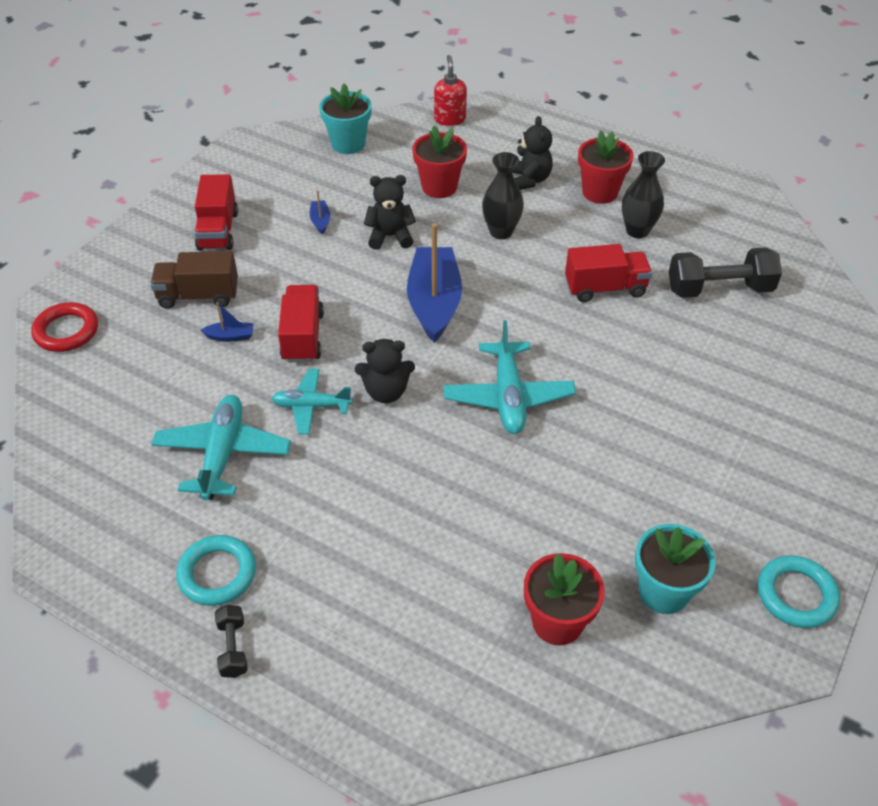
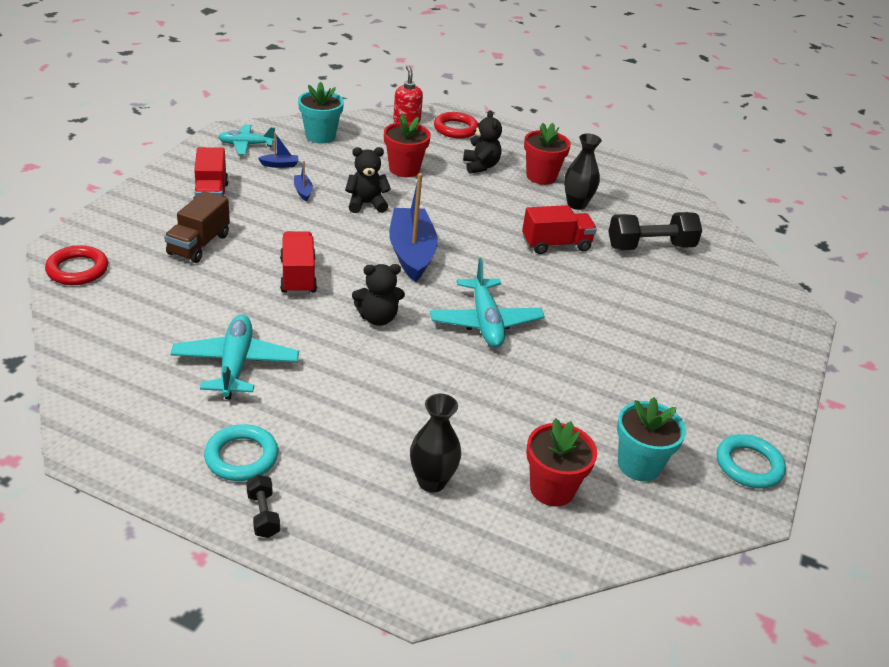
camera: 10 degrees left, 10 degrees down
(198, 295) = (199, 244): brown truck -> brown truck turned 60 degrees counterclockwise
(230, 336) = (232, 275): blue boat -> blue boat (280, 165)
(311, 406) = (312, 328): turquoise plane -> turquoise plane (246, 145)
(501, 232) = (462, 202): black vase -> black vase (432, 481)
(506, 128) = (455, 129): none -> red ring

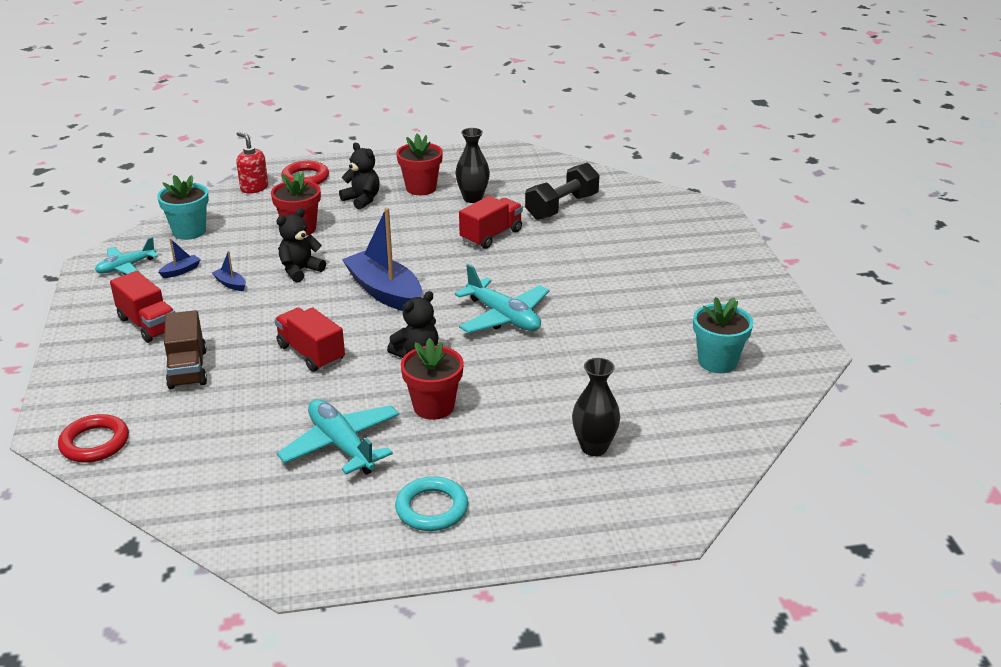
camera: 30 degrees left, 5 degrees down
(263, 515) = (499, 538): black dumbbell -> none
(552, 489) = (680, 407): red flower pot -> red flower pot (433, 406)
(748, 465) = (783, 326): turquoise ring -> none

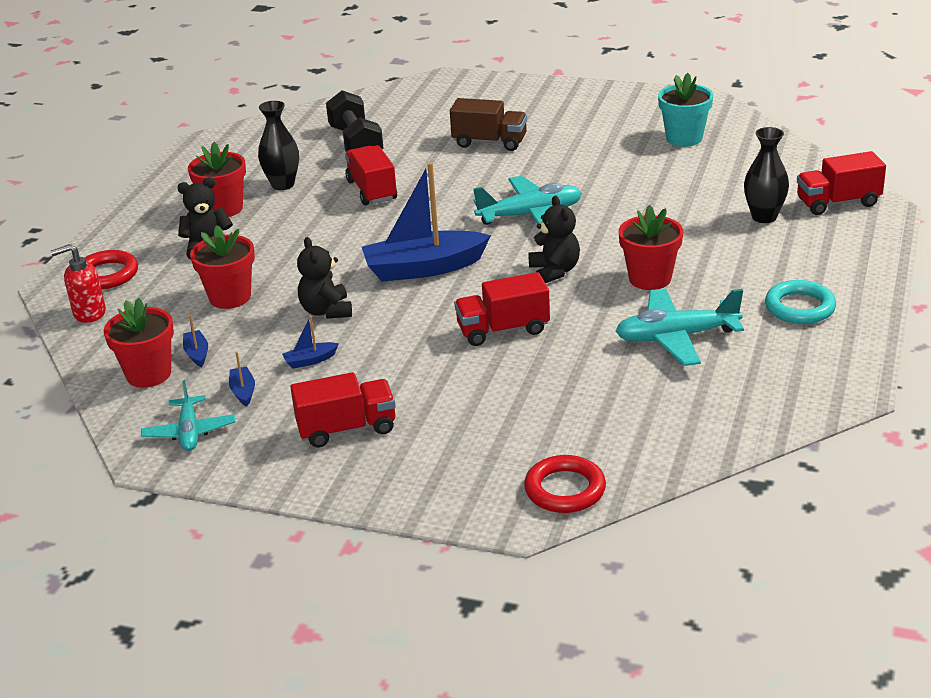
camera: 60 degrees left, 0 degrees up
(187, 369) = (467, 411): brown truck -> brown truck (489, 142)
(189, 231) = (148, 374): turquoise flower pot -> red flower pot
(221, 240) = (197, 354): none -> blue boat
(661, 491) = (838, 203): none -> red truck

